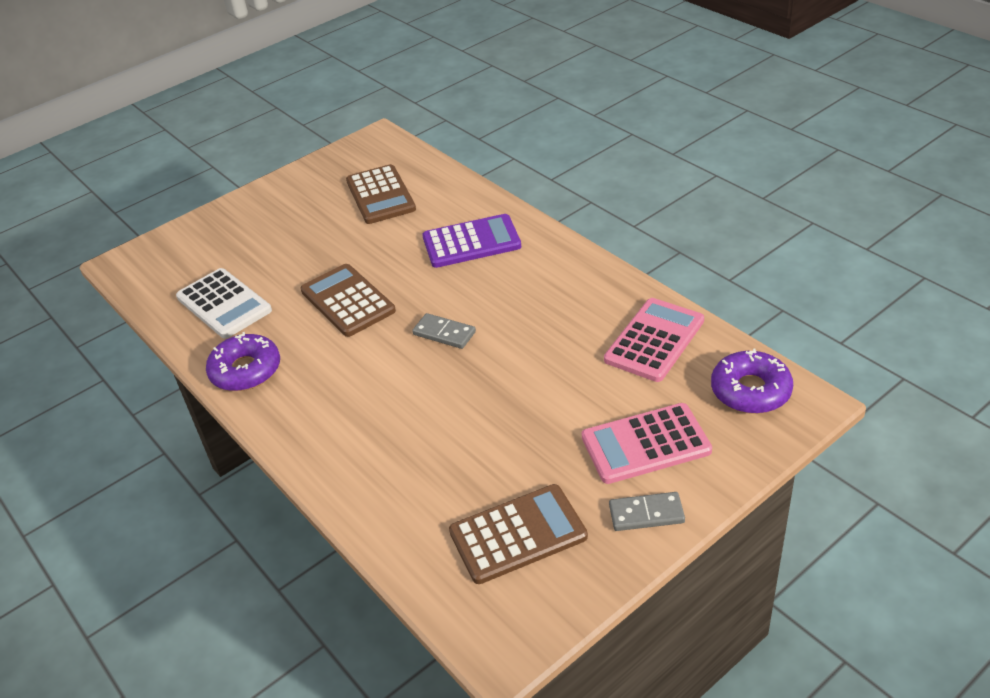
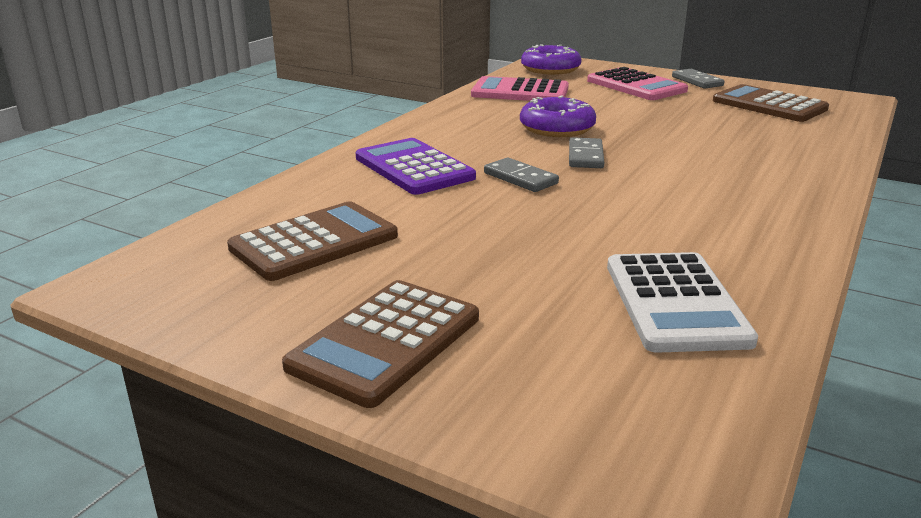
camera: 115 degrees left, 15 degrees down
(224, 304) = (675, 302): white calculator -> white calculator turned 150 degrees clockwise
(246, 370) = (772, 244): purple donut -> purple donut (557, 128)
(347, 301) = (580, 212): brown calculator -> brown calculator (385, 342)
(421, 288) = (520, 178): none -> grey domino

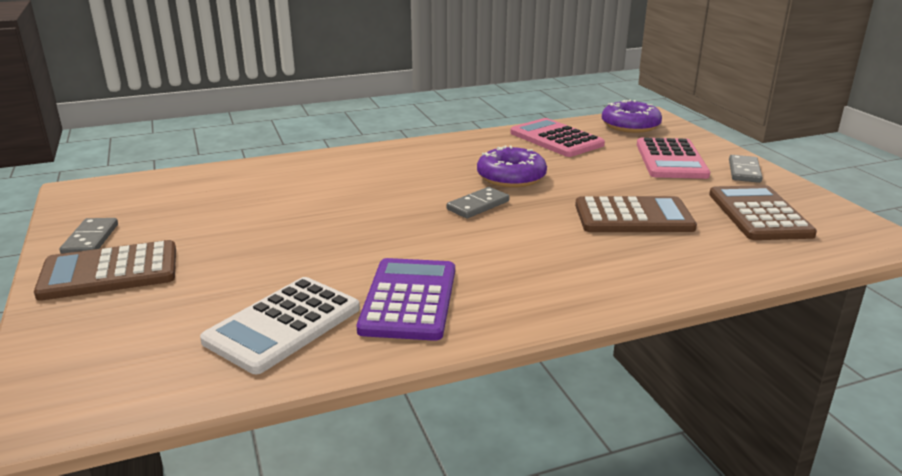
camera: 40 degrees right, 0 degrees up
(314, 242) = (199, 203): brown calculator -> brown calculator (633, 217)
(414, 168) = (350, 175): purple calculator -> purple calculator (409, 300)
(520, 178) = (395, 206): grey domino -> grey domino (91, 239)

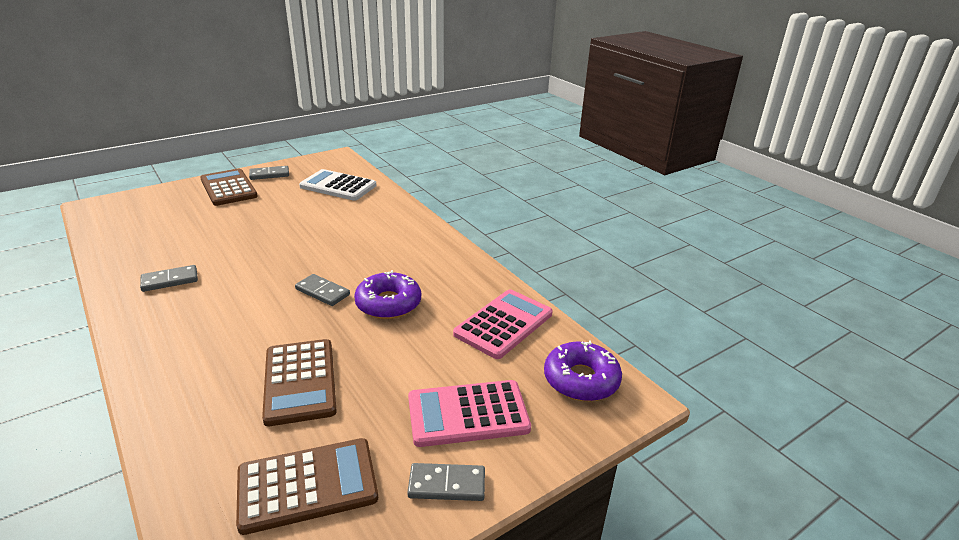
camera: 75 degrees right, 5 degrees up
(283, 325) = (153, 245): white calculator -> white calculator (338, 186)
(409, 300) = (170, 280): purple calculator -> grey domino

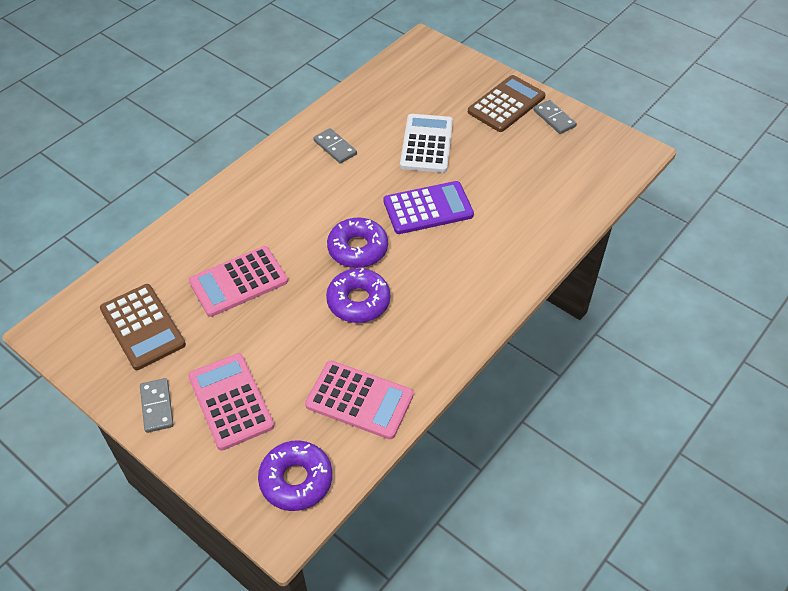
camera: 75 degrees right, 20 degrees up
(300, 381) = (238, 282): brown calculator -> pink calculator
(308, 246) = (428, 208): none -> purple calculator
(322, 292) = (357, 249): grey domino -> purple donut
(338, 186) = (563, 181): white calculator -> white calculator (426, 144)

